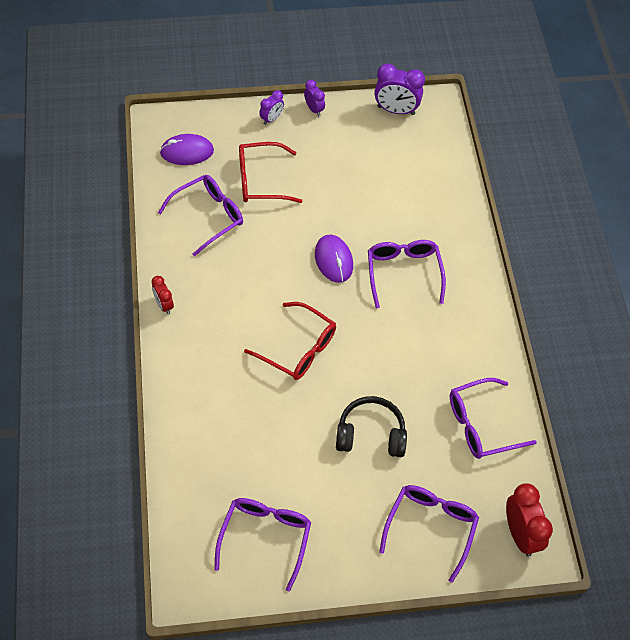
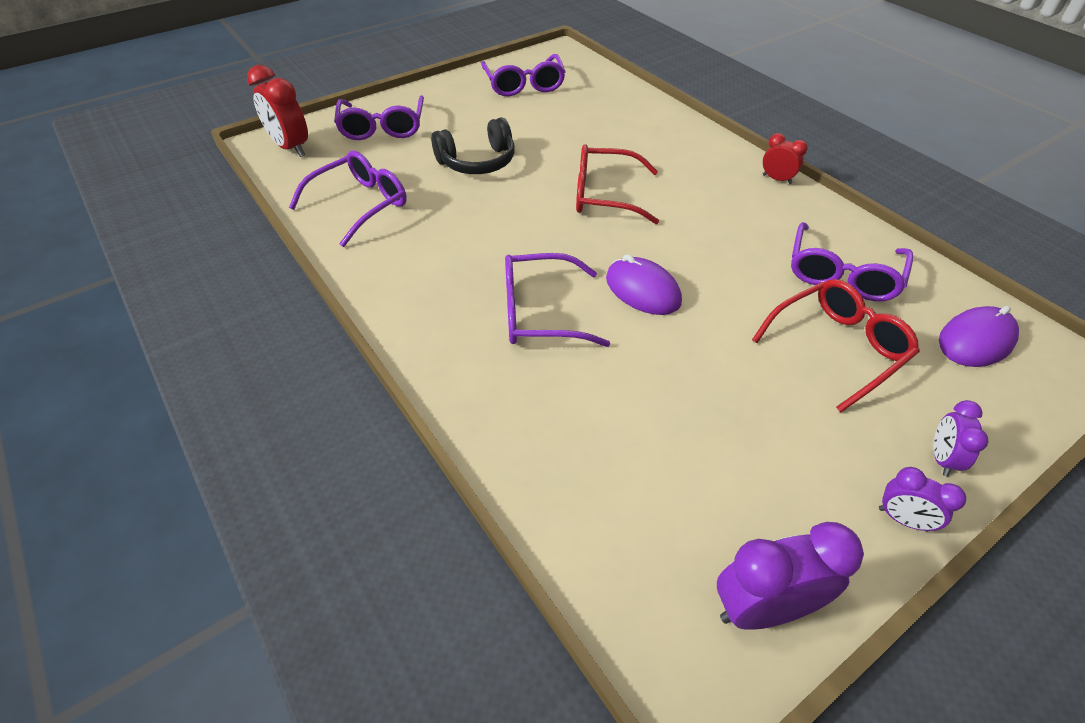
camera: 155 degrees right, 10 degrees down
(403, 273) = (540, 312): purple glasses -> purple glasses turned 120 degrees clockwise

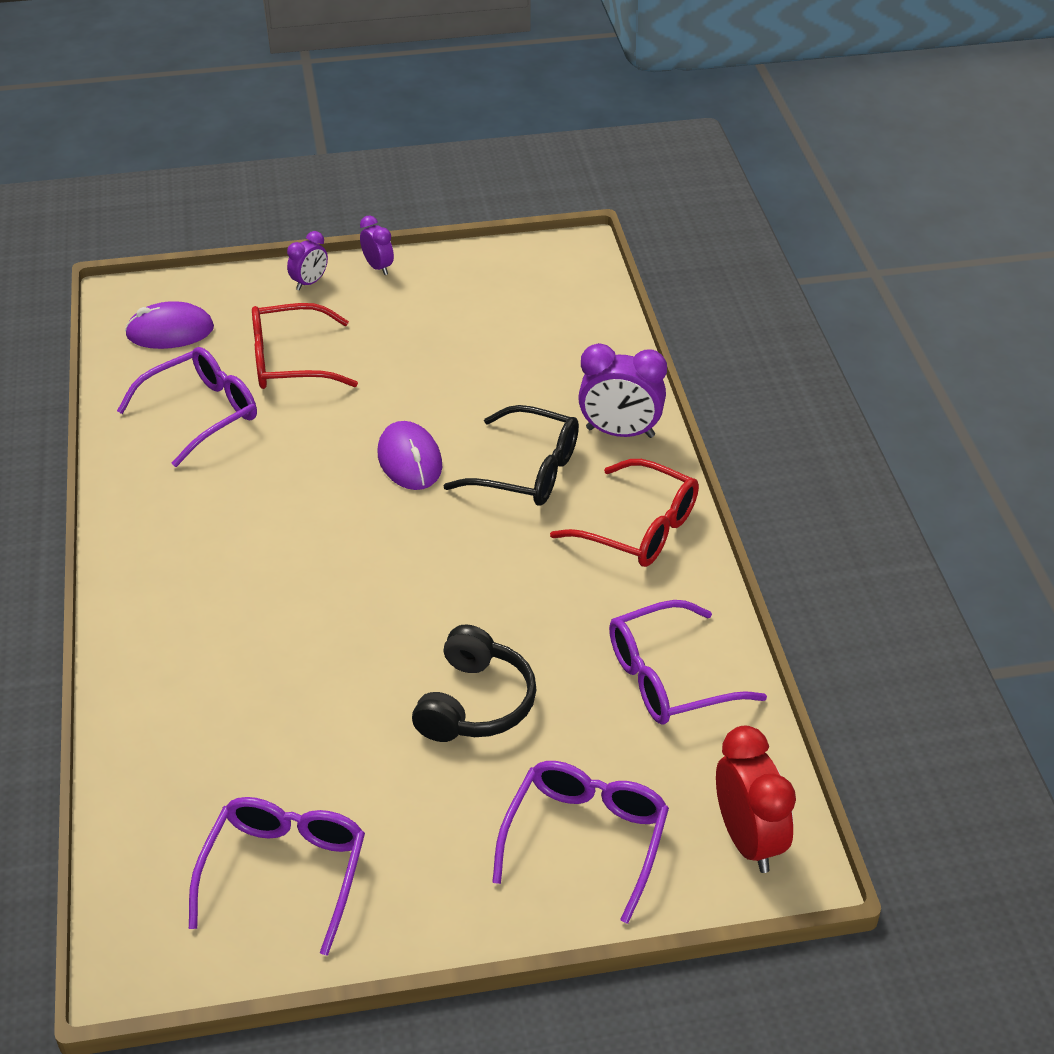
camera: 155 degrees left, 5 degrees down
(477, 162) = (475, 703): black headphones -> black headphones turned 105 degrees clockwise
(540, 312) = (527, 471): purple glasses -> black glasses
(605, 195) = (349, 586): red glasses -> red glasses (639, 528)
(763, 608) = (510, 262): purple clock -> purple clock (620, 433)
(777, 179) = (120, 537): red clock -> none

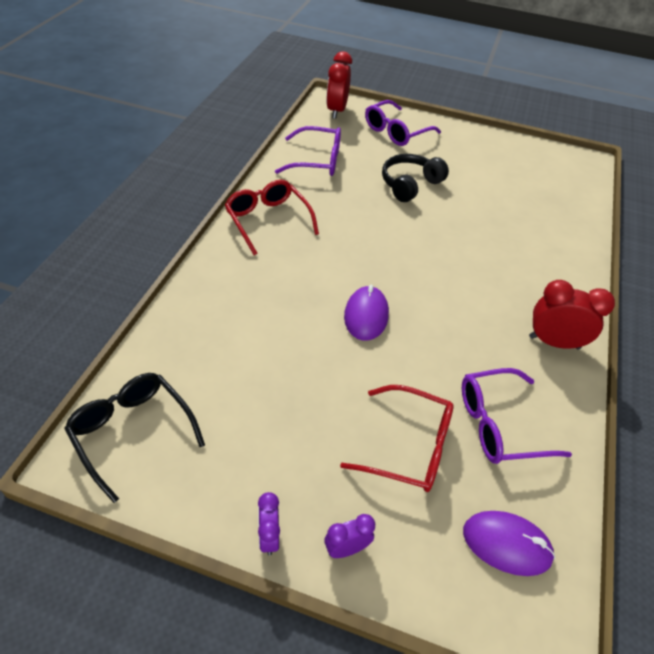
camera: 155 degrees left, 5 degrees up
(153, 526) = (554, 342): none -> red clock
(285, 873) = (520, 164): purple glasses -> none
(527, 471) = (299, 276): black glasses -> black glasses (132, 432)
(620, 433) = (222, 275): purple clock -> none

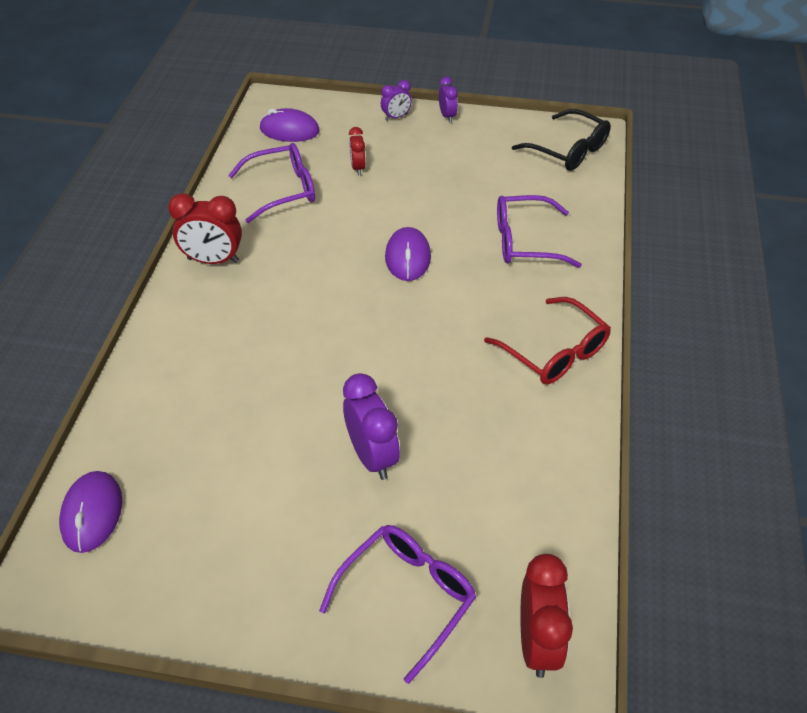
camera: 175 degrees right, 0 degrees up
(317, 161) = (528, 480): purple glasses -> purple glasses (525, 241)
(409, 447) = (358, 168): red glasses -> red clock
(410, 184) = (372, 456): black headphones -> purple clock
(574, 185) = (92, 513): none -> purple mouse

